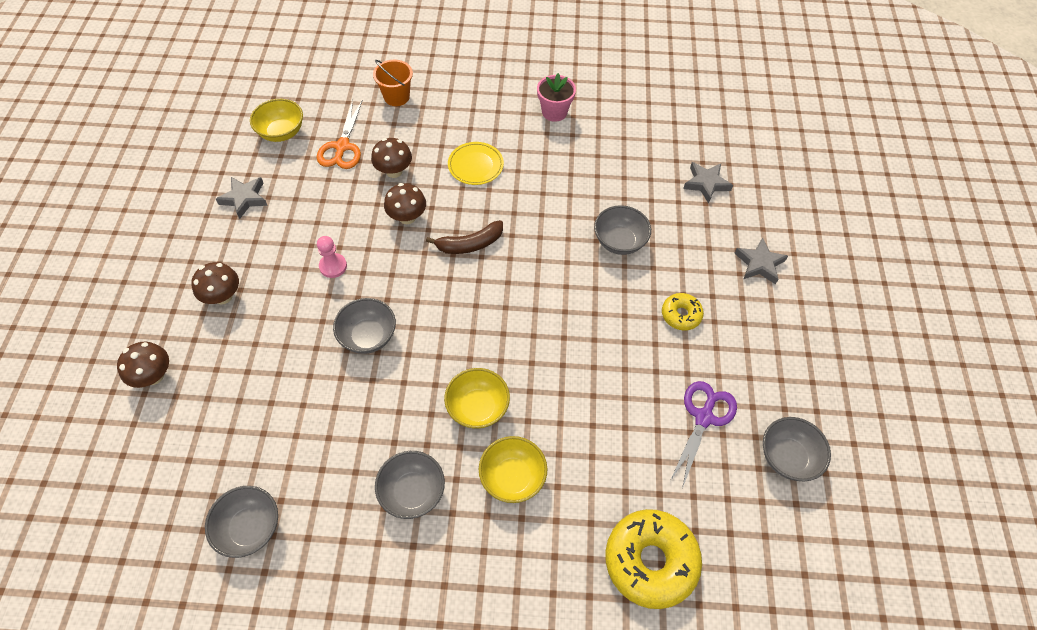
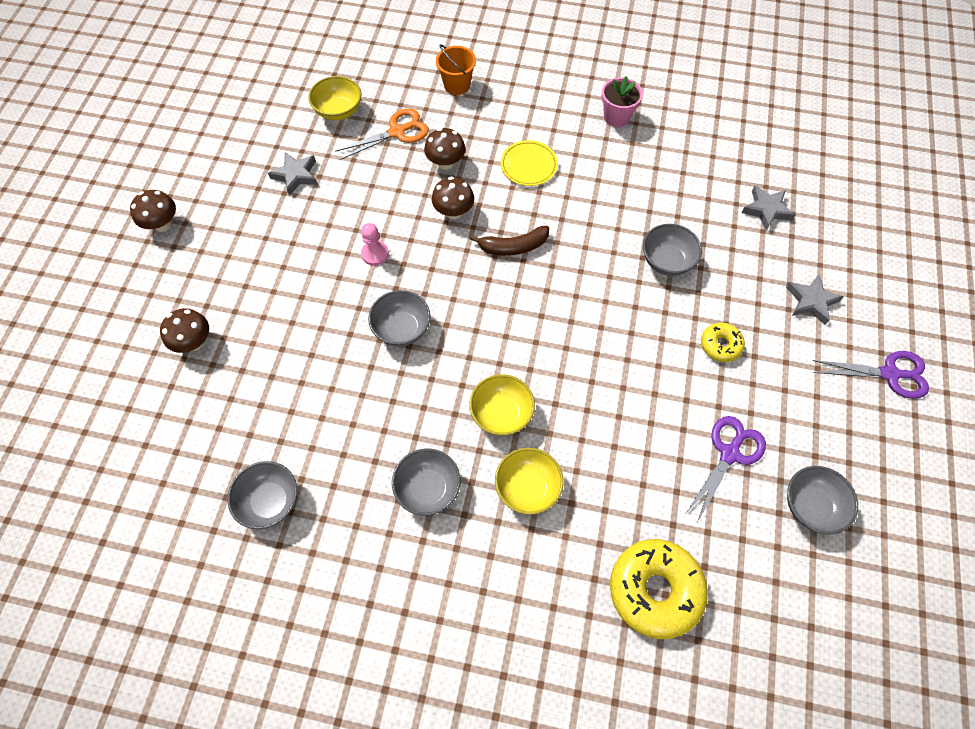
camera: 10 degrees right, 5 degrees up
(223, 296) = (266, 271): brown mushroom -> brown mushroom (162, 224)
(342, 147) = (397, 132): orange scissors -> orange scissors turned 135 degrees counterclockwise
(841, 323) = (889, 374): none -> purple scissors

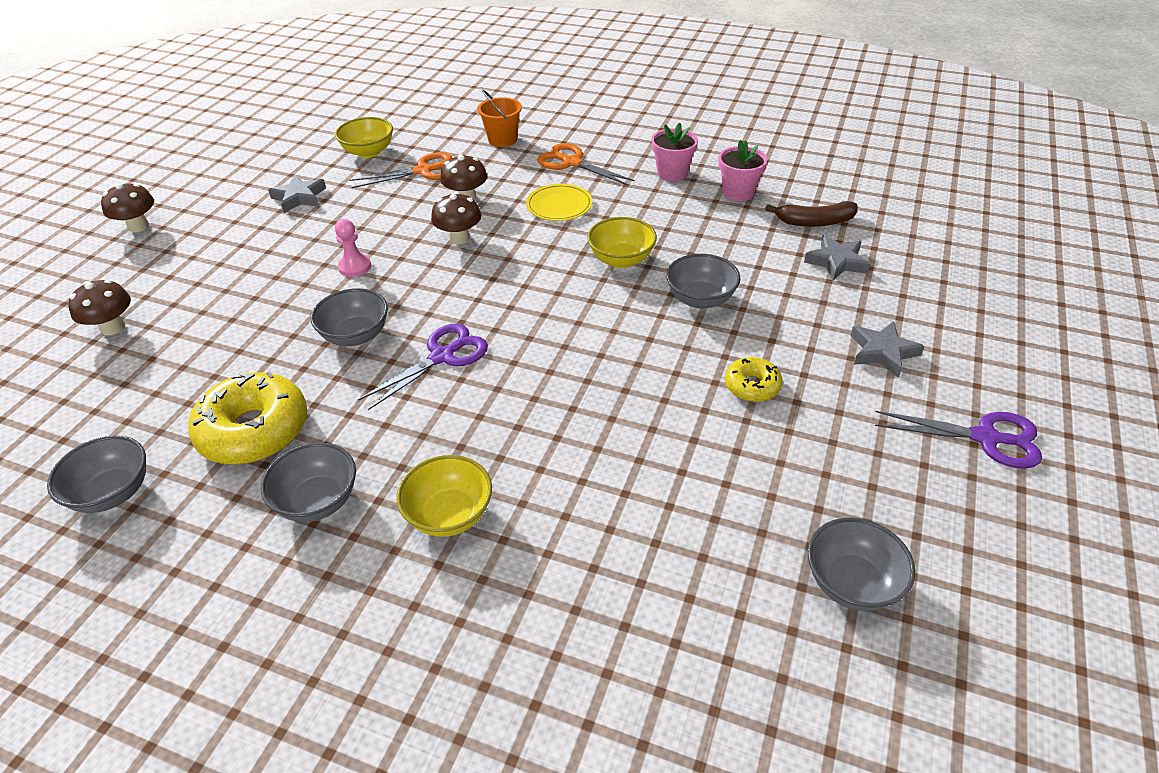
camera: 10 degrees right, 20 degrees down
(501, 414) = (444, 430): yellow bowl -> yellow bowl (621, 260)
(513, 246) = (517, 272): brown banana -> brown banana (814, 222)
(526, 110) = (572, 163): none -> orange scissors
(655, 590) = (592, 664): yellow donut -> yellow donut (254, 430)
(676, 136) = (738, 192): none -> pink flower pot
(729, 454) = (741, 506): purple scissors -> purple scissors (442, 356)

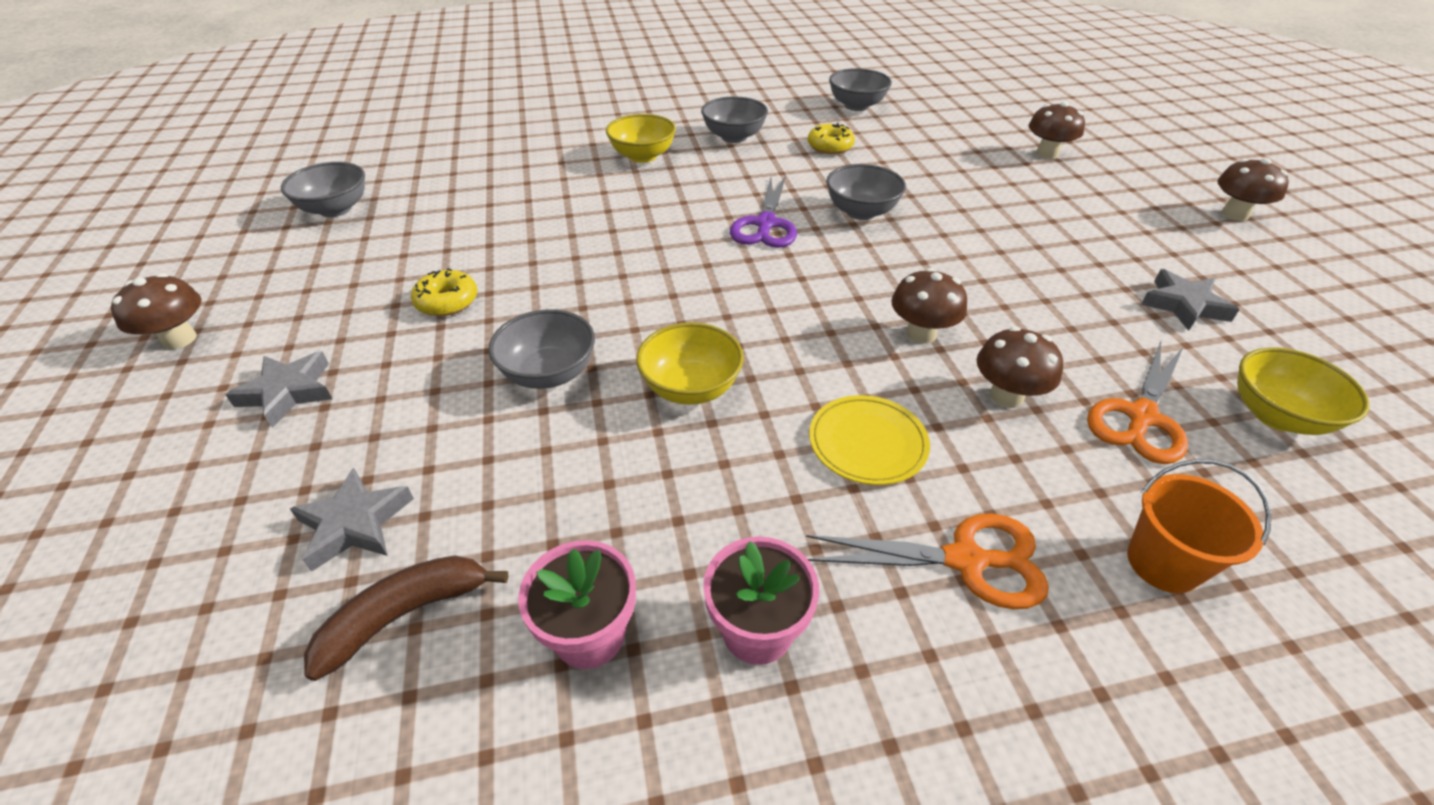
camera: 145 degrees right, 0 degrees up
(254, 430) = (830, 146): yellow donut -> yellow donut, size x0.52
(355, 267) = (968, 259): pink pawn -> none
(985, 438) = (179, 339): purple scissors -> brown mushroom

